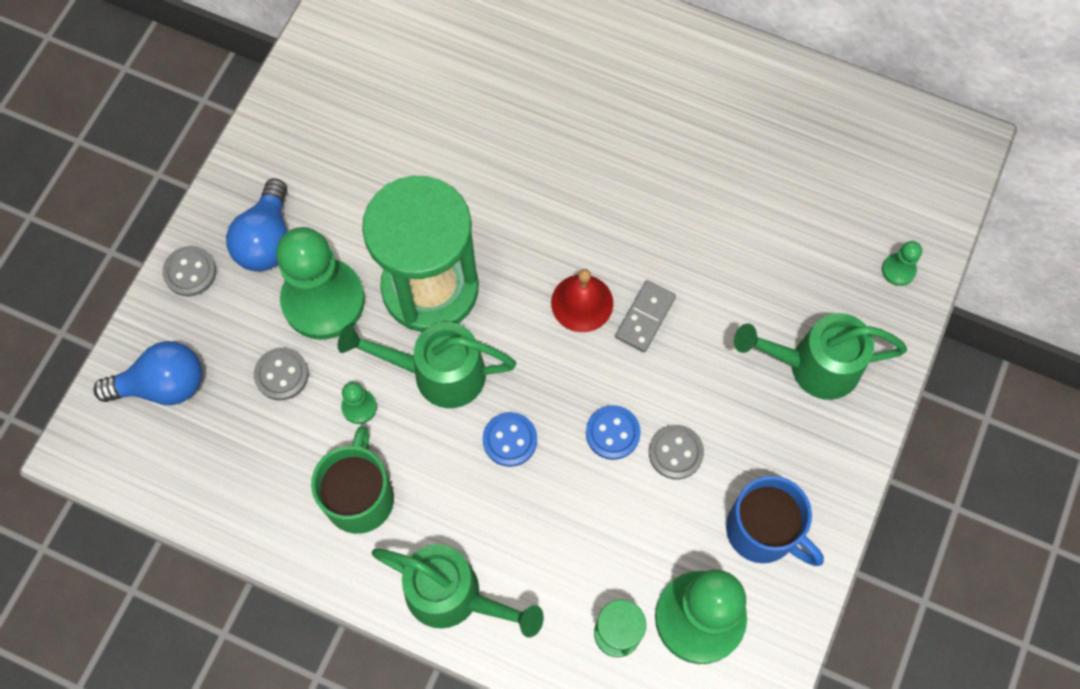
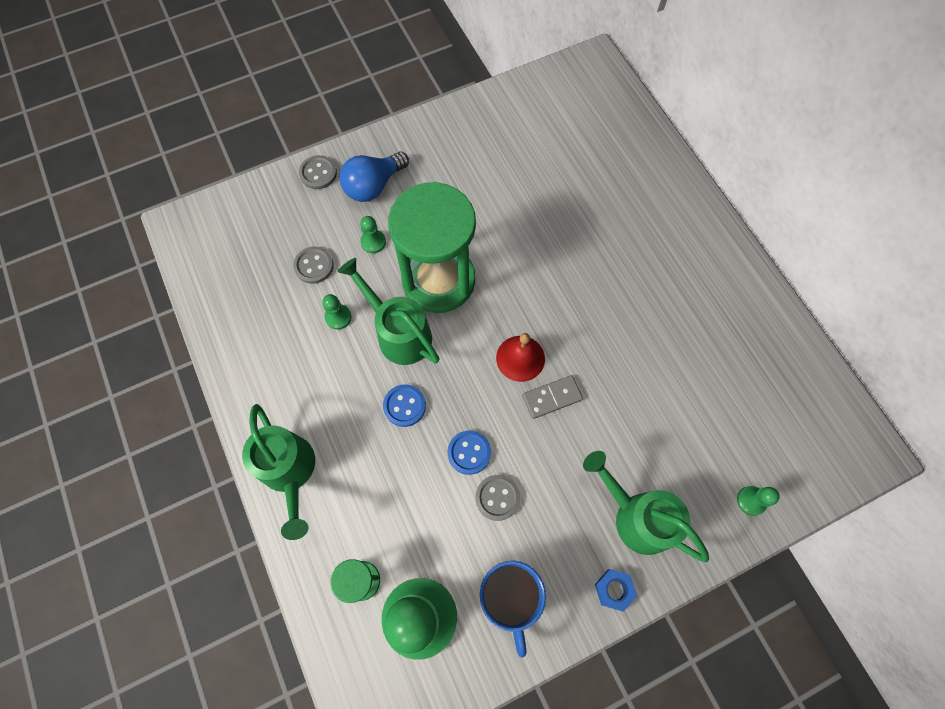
camera: 40 degrees right, 0 degrees up
(163, 385) = (249, 223): blue light bulb -> none
(323, 300) = (373, 242): green pawn -> green pawn, size x0.41
(360, 496) = (292, 369): green mug -> none
(847, 447) = (614, 589): none -> blue nut

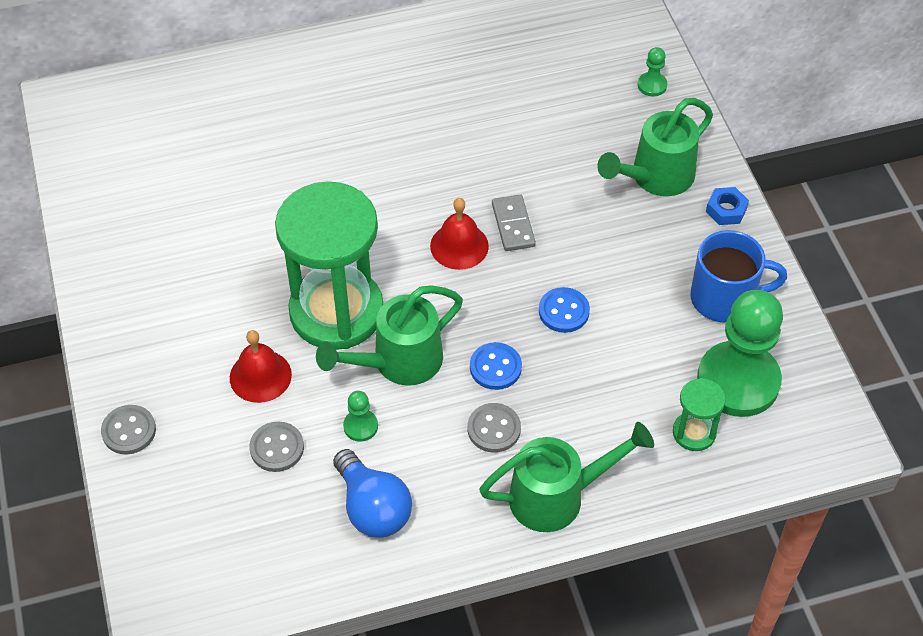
camera: 80 degrees left, 15 degrees down
(373, 186) = (172, 366): blue light bulb -> blue light bulb (373, 508)
(373, 242) = (260, 376): green pawn -> red bell
(497, 497) = (619, 293): grey button -> grey button (494, 429)

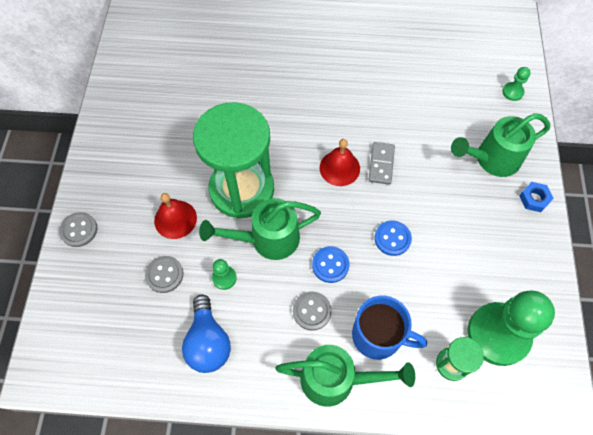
camera: 20 degrees right, 10 degrees up
(724, 298) = (510, 266): blue mug -> blue mug (378, 336)

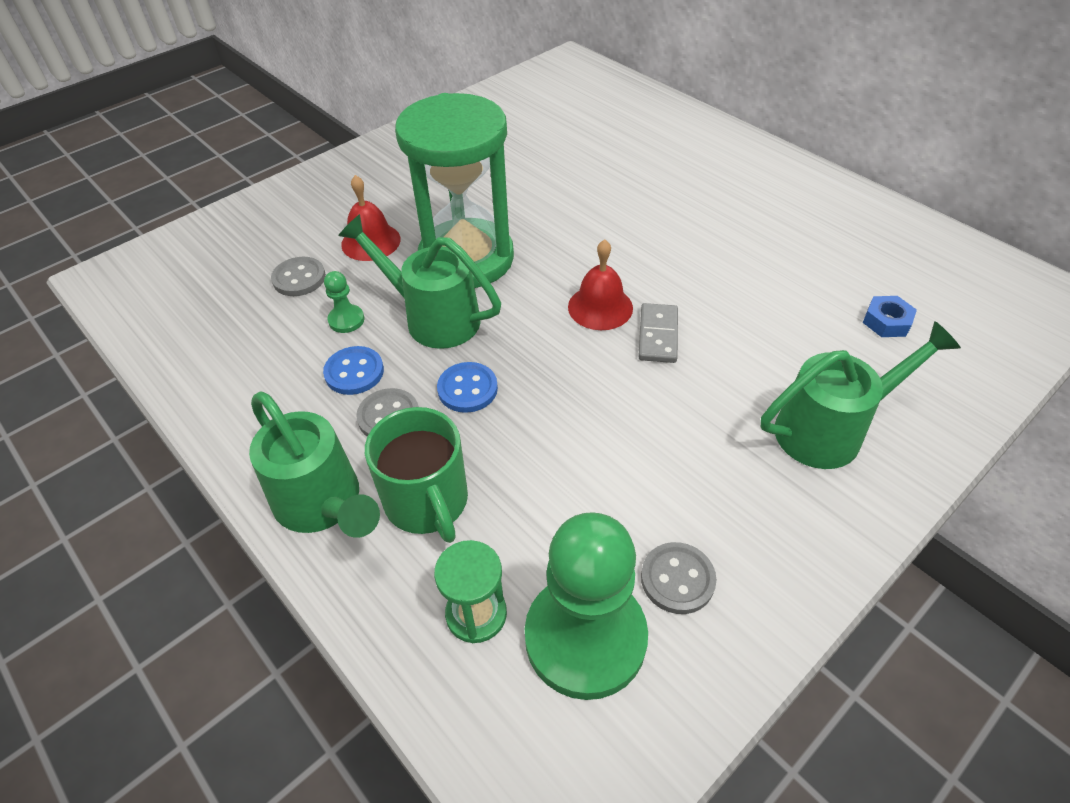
camera: 45 degrees right, 15 degrees down
(79, 230) = (282, 197): grey button -> grey button (677, 579)
(208, 342) = (256, 362): blue light bulb -> none
(378, 336) = (427, 502): blue mug -> green mug
(381, 164) = (657, 335): grey domino -> grey domino turned 45 degrees counterclockwise
(392, 238) = (575, 417): blue button -> blue button (354, 372)
(492, 159) = (830, 430): green watering can -> green watering can turned 135 degrees clockwise
(512, 92) = (959, 377): green pawn -> none
(534, 199) = (847, 520): blue nut -> blue nut (886, 321)

